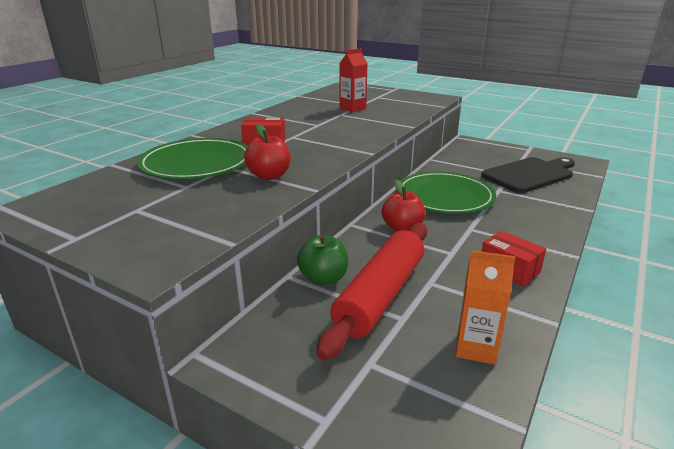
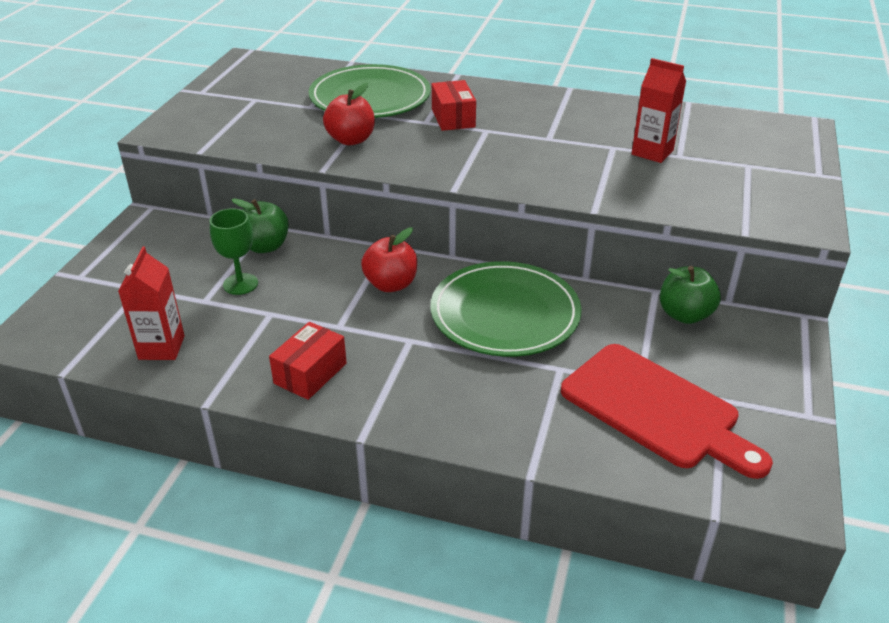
camera: 75 degrees right, 10 degrees up
(381, 295) = (240, 284): red rolling pin -> green goblet
(452, 156) = (685, 315): none -> green apple
(475, 348) = (161, 347): orange carton -> red carton
(530, 175) = (656, 409): black cutting board -> red cutting board

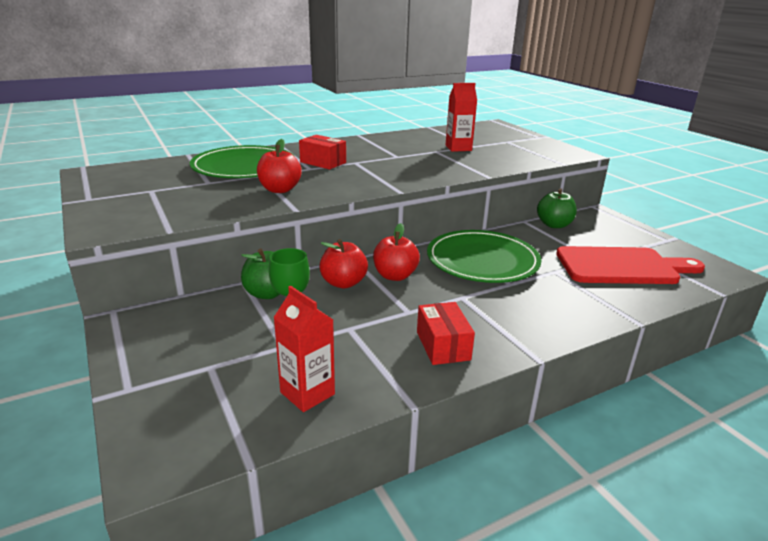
camera: 45 degrees left, 10 degrees down
(336, 268) = (343, 283): none -> red apple

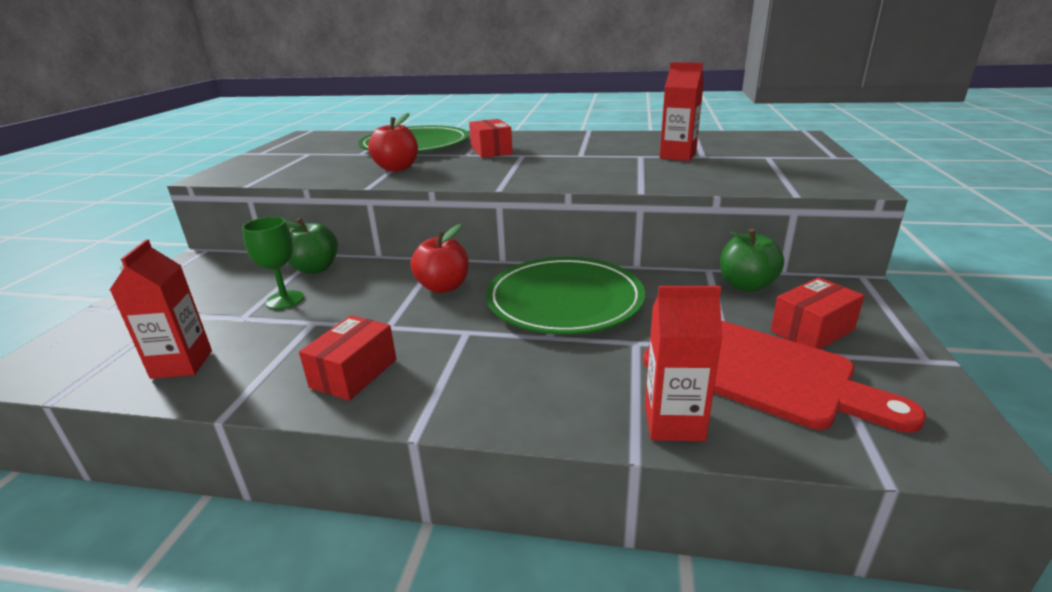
camera: 40 degrees right, 0 degrees up
(343, 283) = (387, 279): red apple -> none
(613, 240) = (812, 330): none -> red box
(629, 302) = (674, 423): none -> red carton

